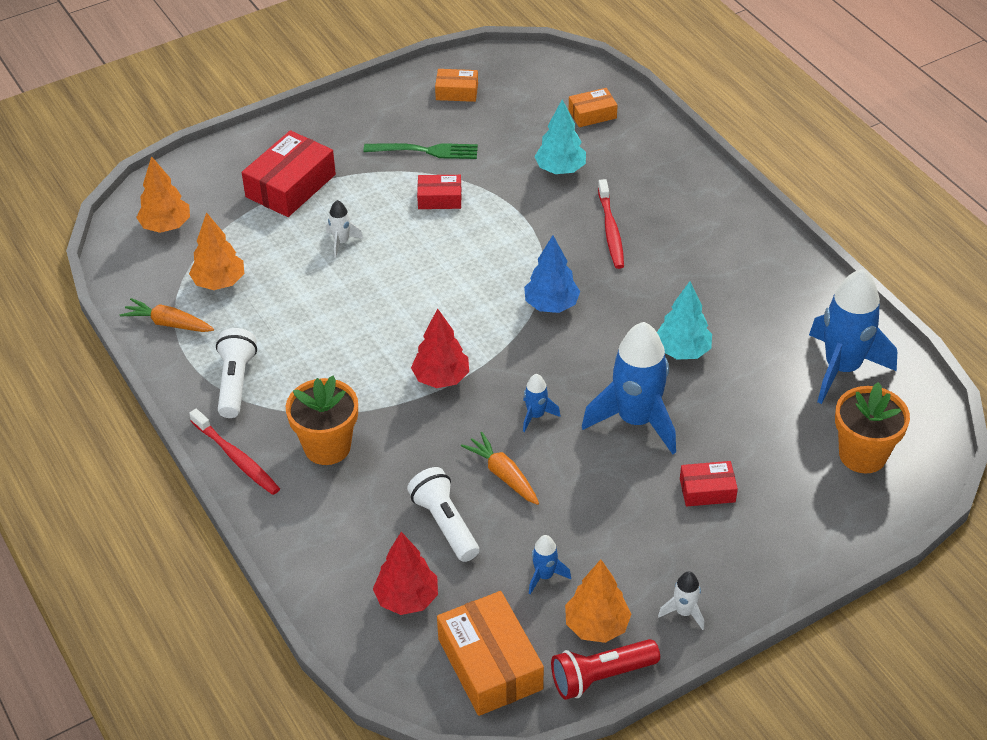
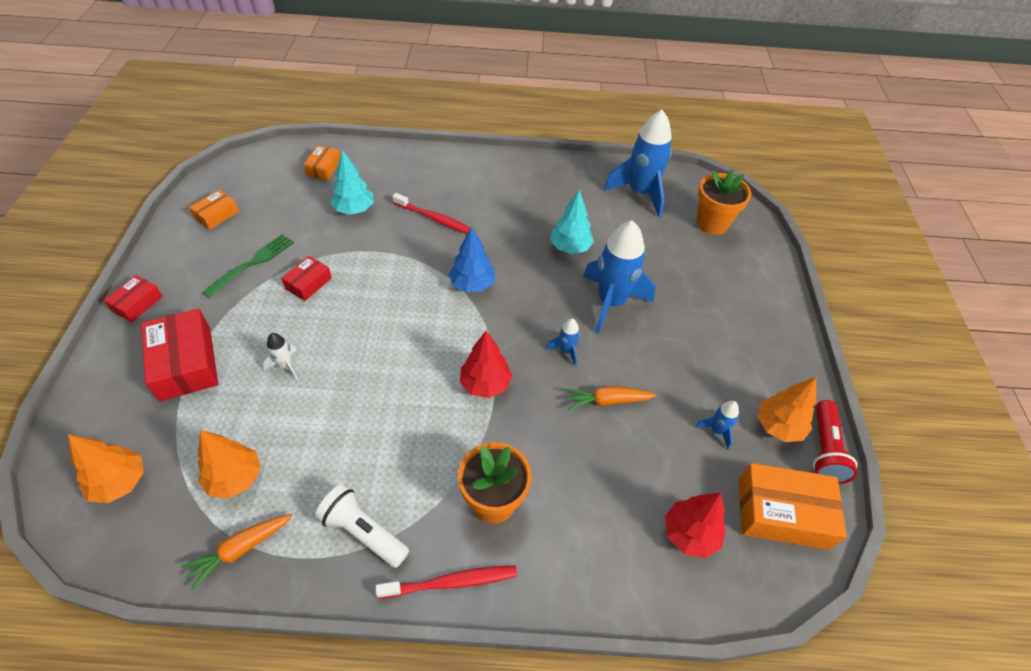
camera: 60 degrees left, 5 degrees up
(445, 524) = (630, 464): white flashlight -> none
(684, 612) = (790, 373): white rocket -> none
(707, 490) = (694, 303): red box -> red box (137, 303)

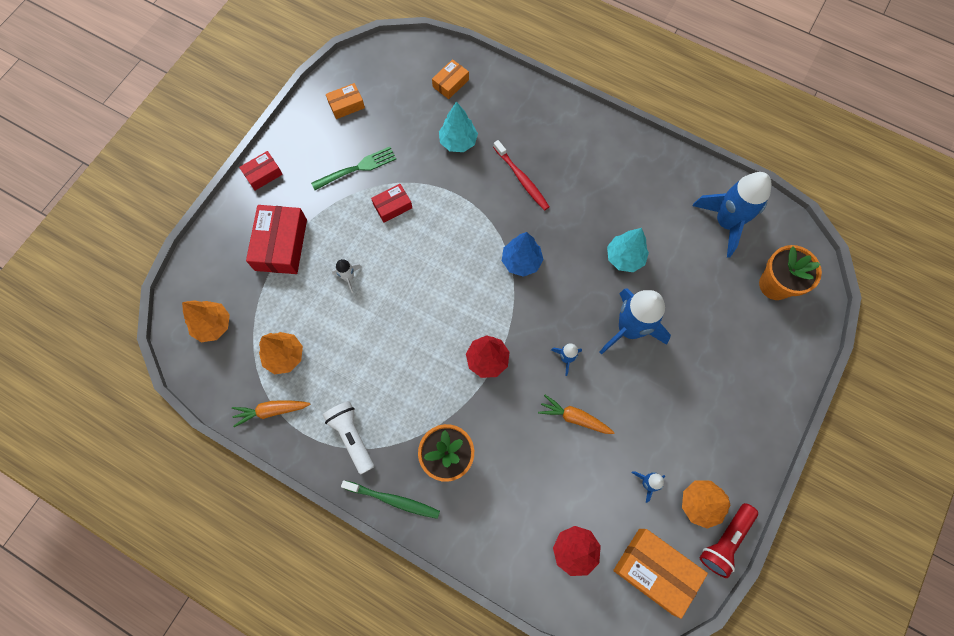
camera: 30 degrees right, 20 degrees up
(452, 582) = (394, 500): red toothbrush -> green toothbrush

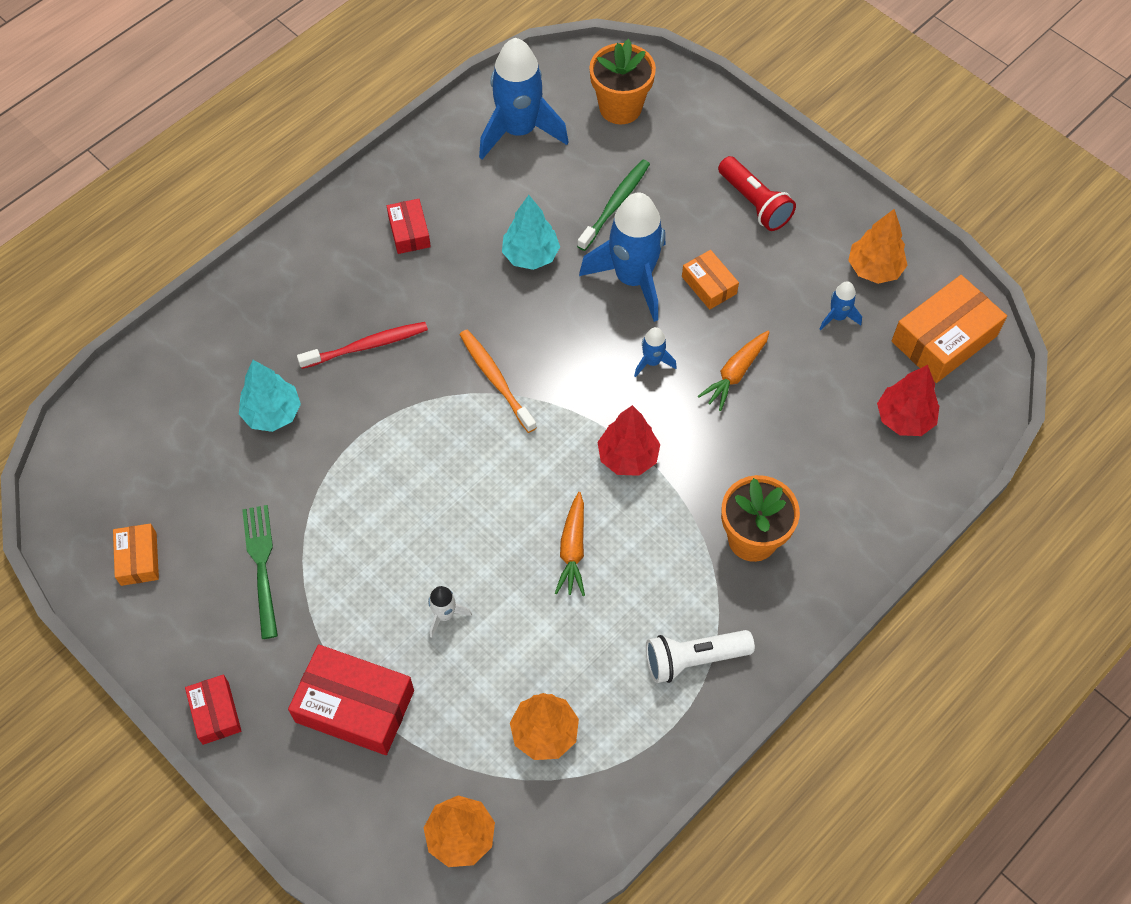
camera: 75 degrees left, 10 degrees down
(271, 411) = (626, 768): orange carrot -> orange carrot (572, 550)
(392, 206) = (347, 528): red box -> red box (409, 232)
(394, 500) = (796, 621): green toothbrush -> green toothbrush (615, 204)
(450, 83) = (165, 400): orange box -> orange box (709, 285)
(521, 261) = (495, 379): blue tree -> orange toothbrush
(725, 540) = (922, 257): red flashlight -> red flashlight (754, 203)

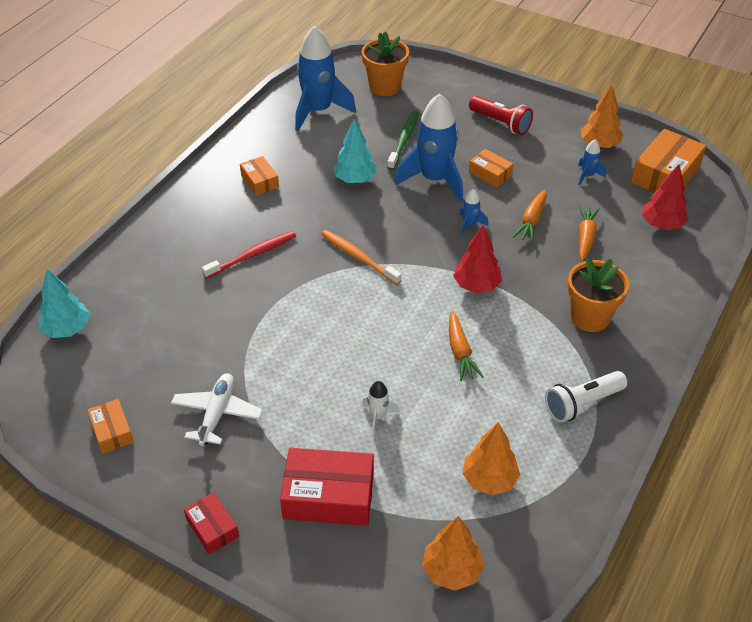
camera: 15 degrees left, 15 degrees down
(261, 565) = (217, 414): green fork -> white plane
(272, 413) = (192, 311): turquoise tree -> turquoise tree (67, 329)
(409, 232) = (260, 181): red box -> orange box
(795, 415) = (585, 237): none -> orange carrot

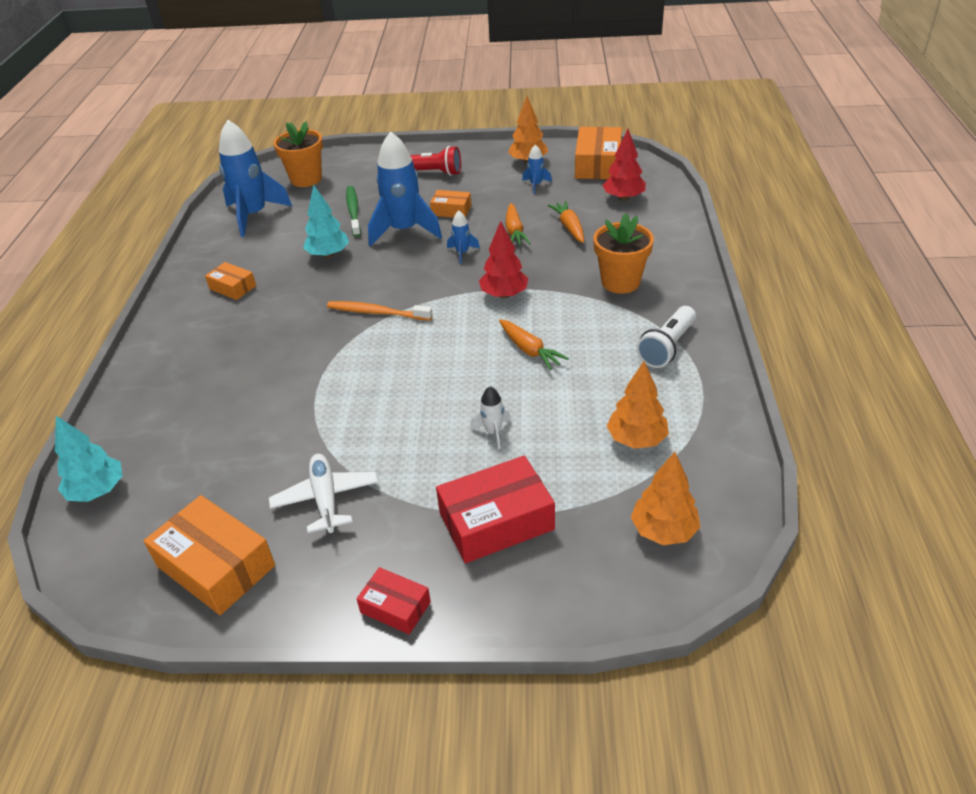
camera: 25 degrees left, 5 degrees down
(112, 431) = (216, 566): orange box -> orange box, size x1.81
(253, 255) = (267, 348): red toothbrush -> none

